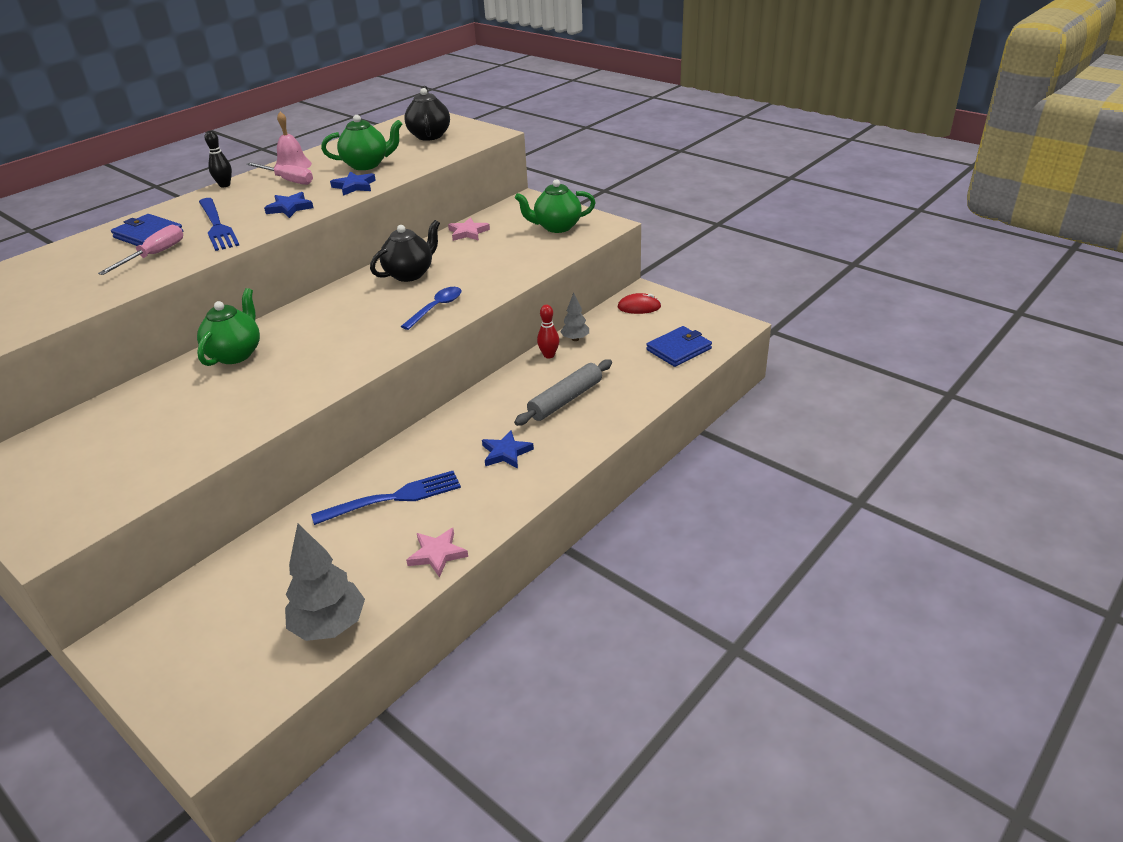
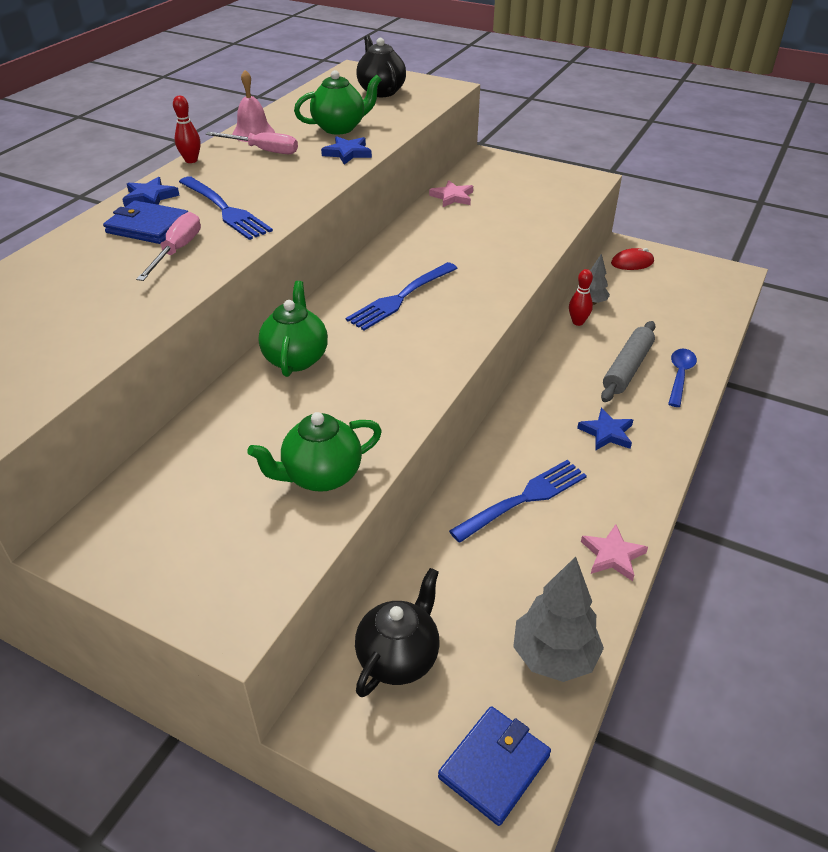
camera: 15 degrees left, 5 degrees up
(225, 185) = (191, 160): black bowling pin -> red bowling pin
(290, 208) = (294, 182): blue star -> blue star (150, 197)
(357, 314) = (400, 298): none -> blue fork
(410, 274) = (425, 248): black teapot -> black teapot (399, 657)
(436, 308) = (483, 284): blue spoon -> blue spoon (679, 376)
(557, 227) = (541, 185): green teapot -> green teapot (321, 476)
(679, 349) = (701, 303): blue wallet -> blue wallet (494, 766)

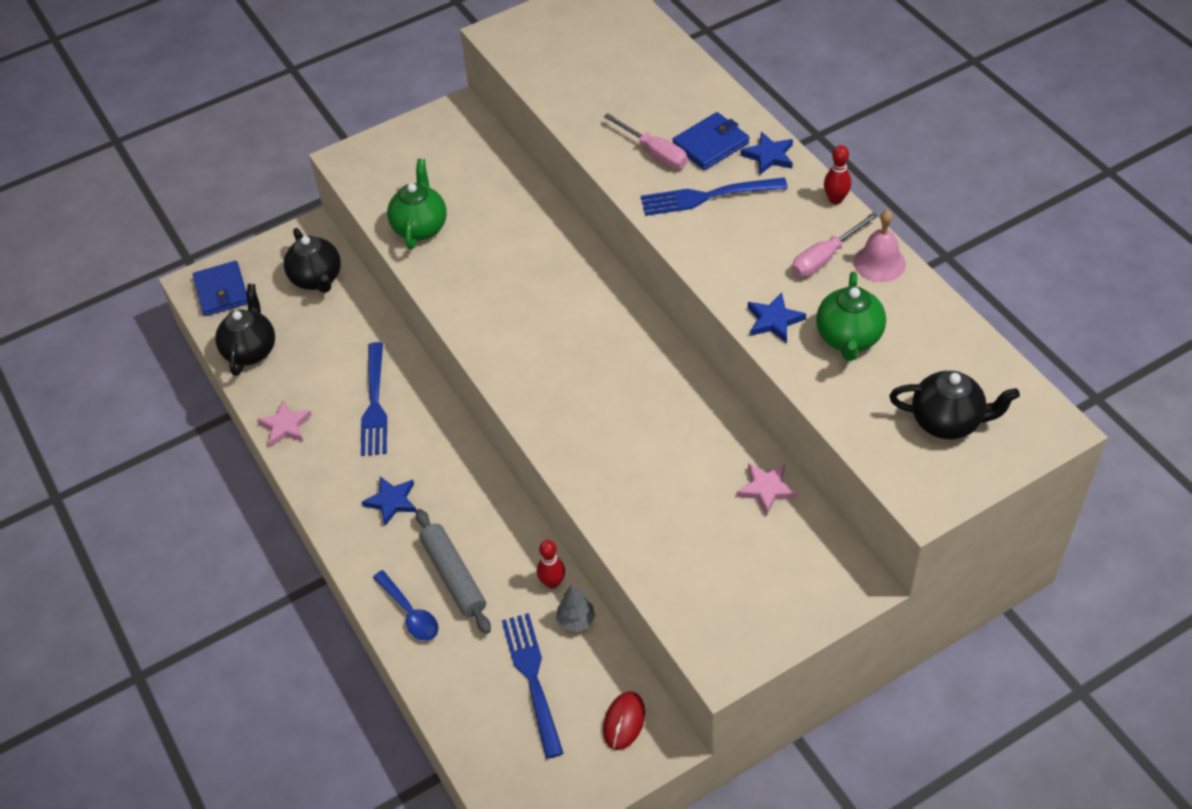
camera: 125 degrees right, 10 degrees up
(296, 358) = (559, 255): green teapot -> none
(400, 298) = (594, 354): blue fork -> blue fork (532, 678)
(554, 657) = (251, 350): grey tree -> black teapot

